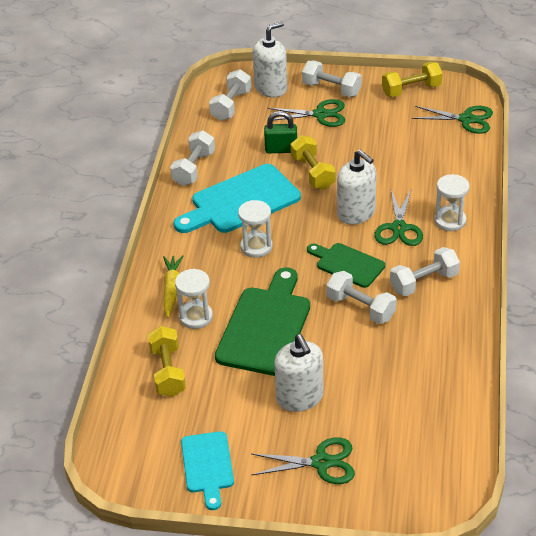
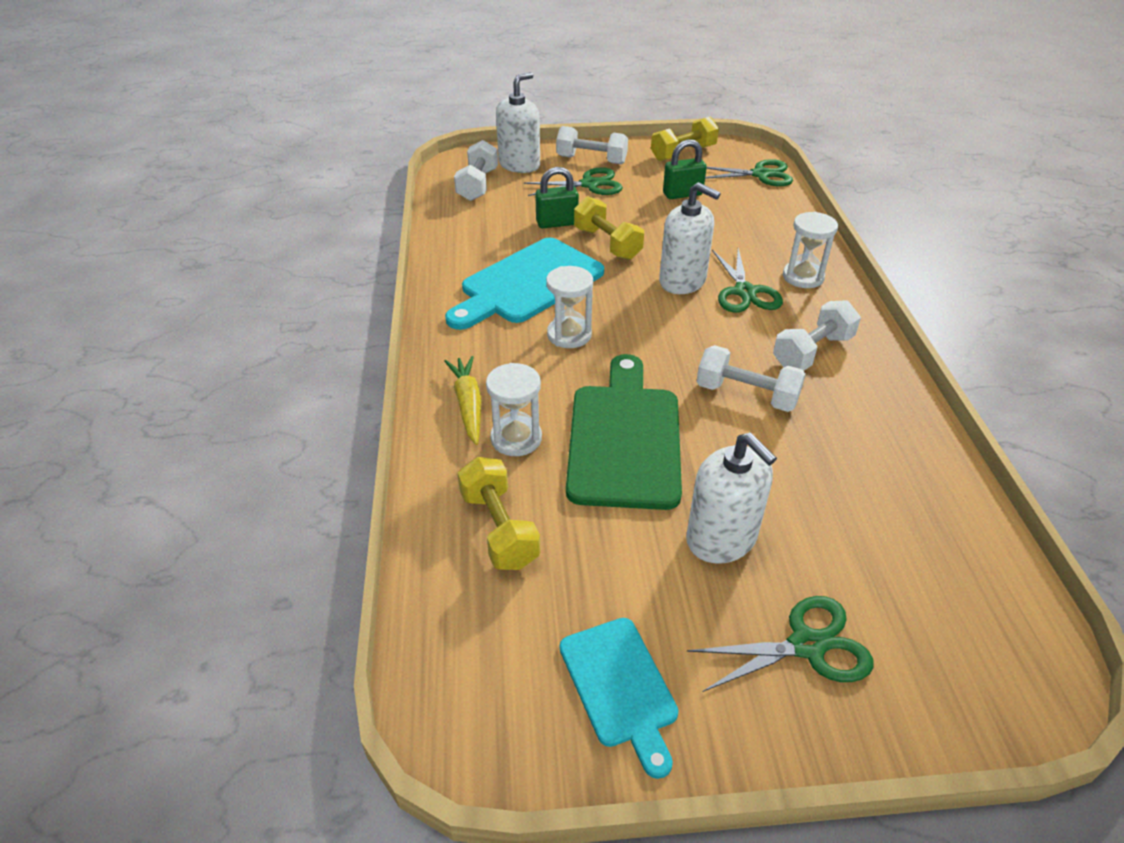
camera: 15 degrees left, 0 degrees up
(194, 168) = (452, 254): white dumbbell -> none
(347, 264) = (701, 342): green cutting board -> none
(392, 132) = (682, 194): none -> green padlock

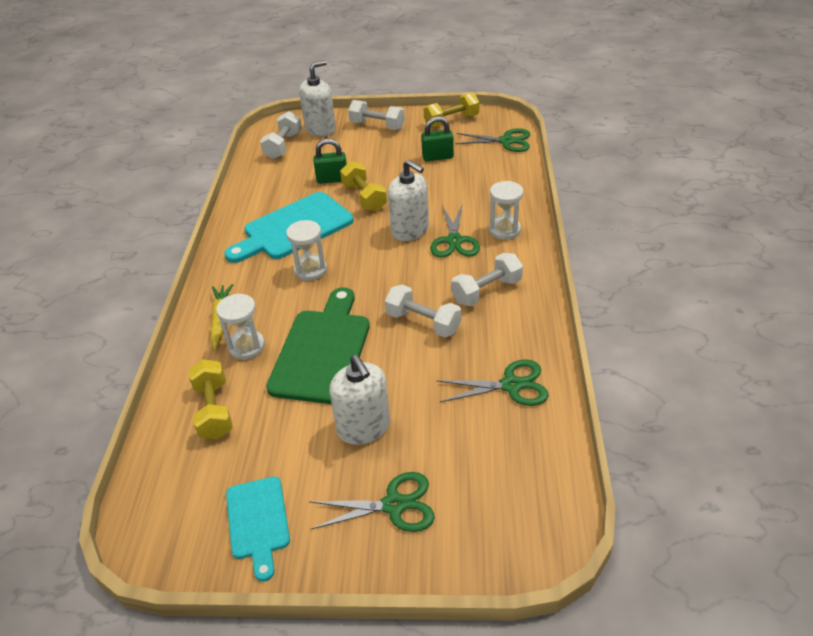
camera: 10 degrees right, 0 degrees up
(589, 184) = (368, 147): green scissors -> green scissors (511, 385)

